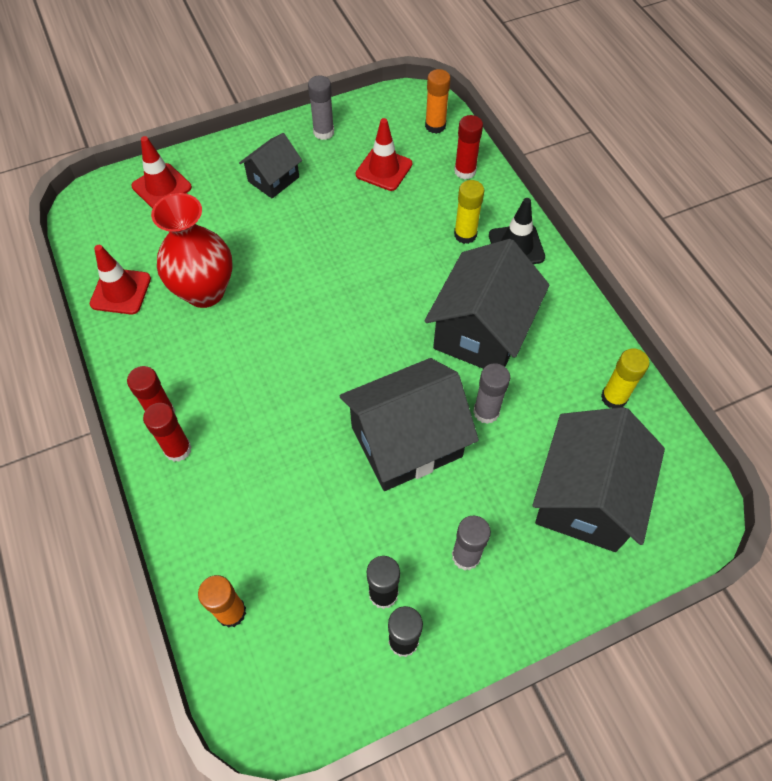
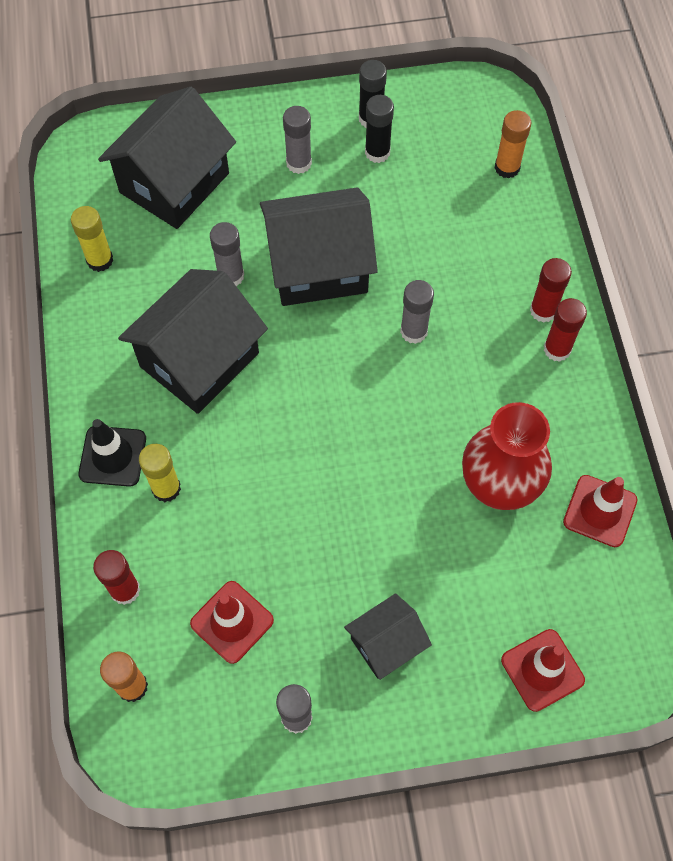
camera: 165 degrees left, 5 degrees up
(299, 399) = (414, 331): none -> grey glue stick

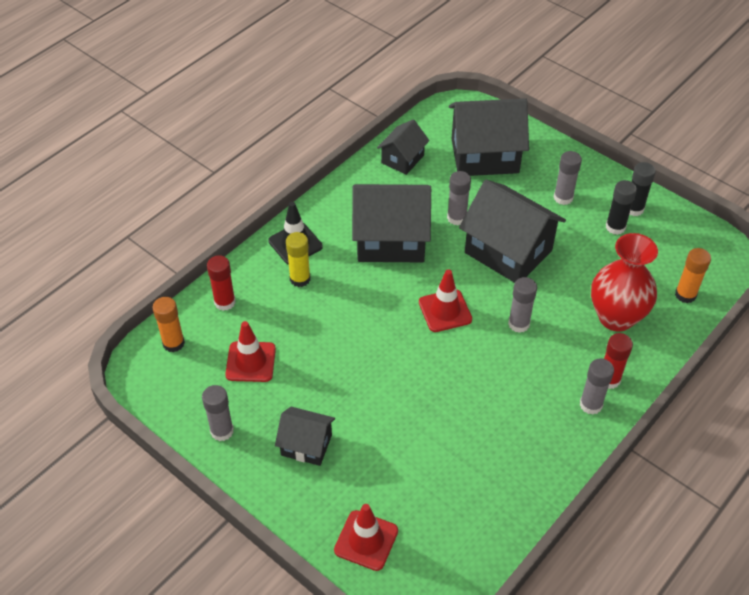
camera: 50 degrees right, 15 degrees down
(100, 260) = (402, 159): yellow glue stick -> black house
(499, 486) = (464, 435): red vase -> red vase (616, 317)
(557, 349) = (591, 404): red glue stick -> grey glue stick
(600, 511) = (504, 502): red traffic cone -> red traffic cone (445, 311)

